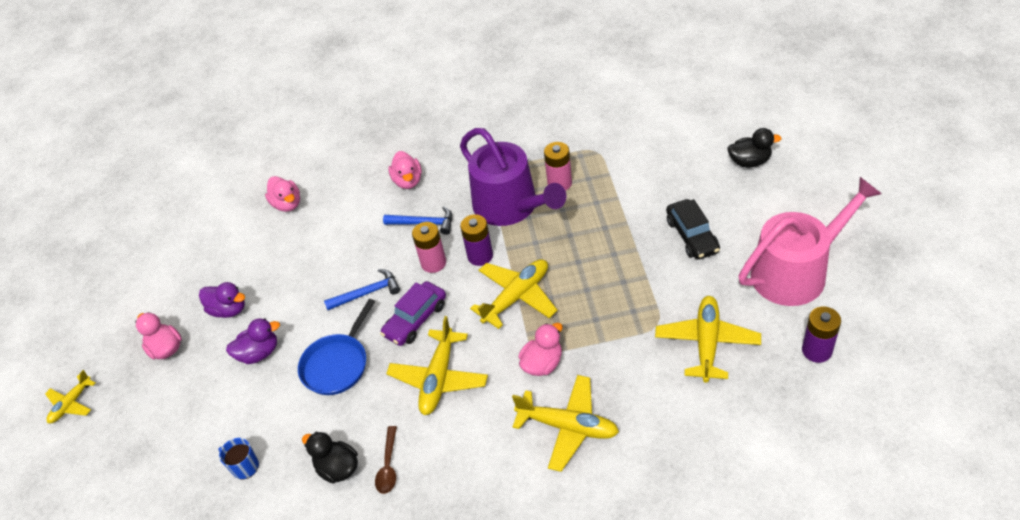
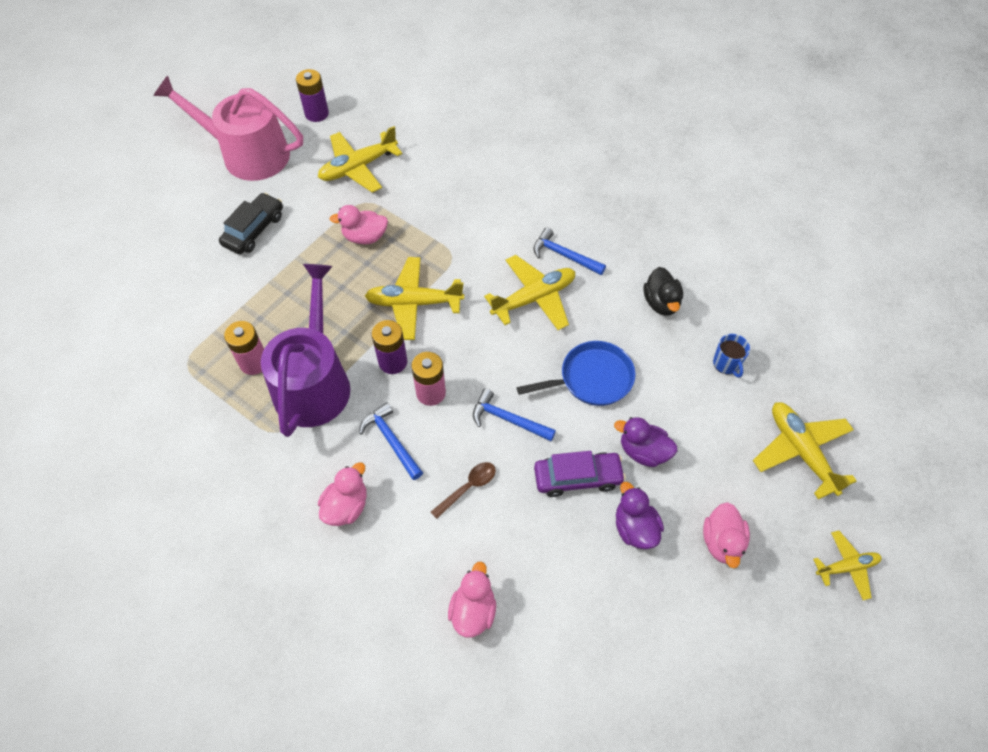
camera: 140 degrees left, 10 degrees up
(388, 466) = (627, 274): brown spoon -> brown spoon (468, 488)
(415, 319) = (499, 358): purple car -> purple car (577, 478)
(455, 433) = (564, 255): none -> blue hammer
(542, 363) = (460, 245): pink duck -> pink duck (365, 237)
(568, 426) = (496, 199): yellow plane -> yellow plane (801, 451)
(749, 161) = (131, 239): black duck -> none

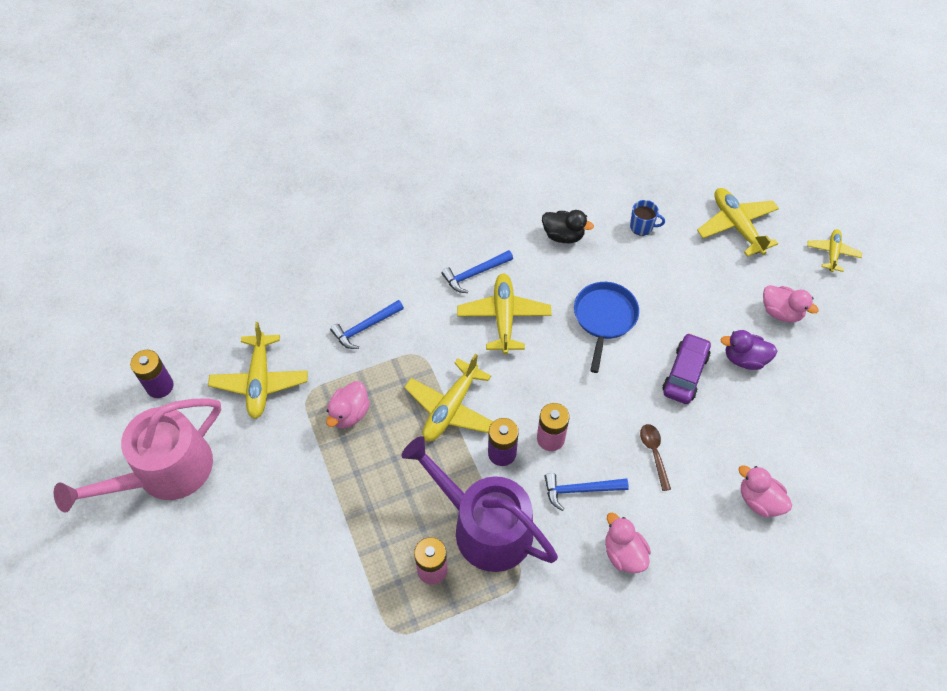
camera: 60 degrees left, 0 degrees up
(254, 230) = (272, 506): black car -> none
(508, 419) = (608, 394): blue hammer -> blue hammer (365, 327)
(643, 451) = (686, 319): purple duck -> none
(801, 451) = (737, 226): yellow plane -> yellow plane turned 60 degrees clockwise

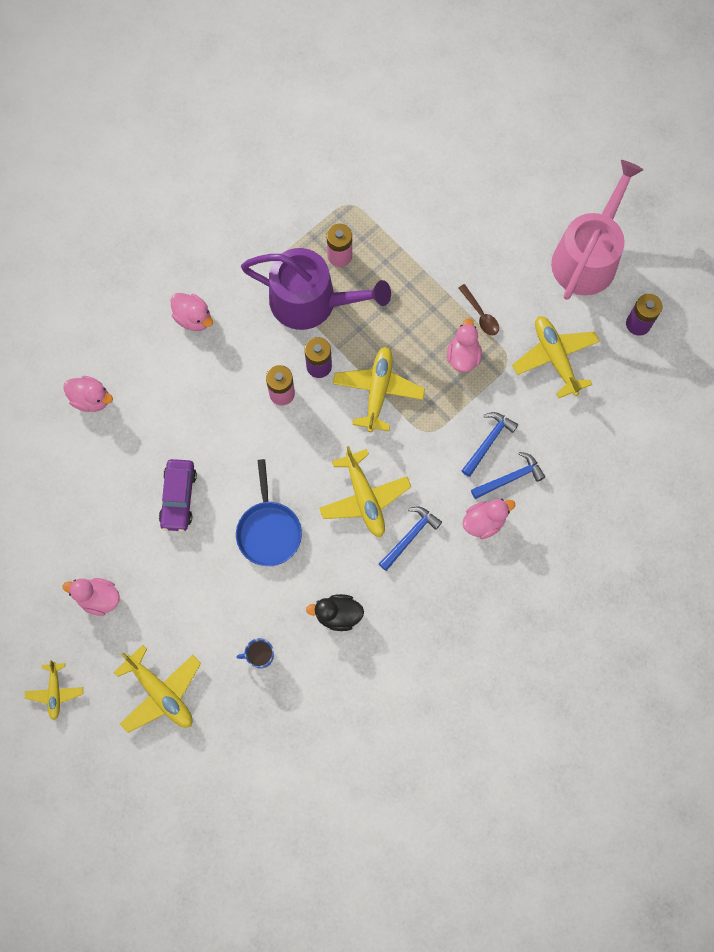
camera: 160 degrees right, 15 degrees up
(403, 265) = (484, 522): none -> pink duck
(580, 490) = (243, 357): blue hammer -> blue hammer (510, 478)
(654, 453) = (189, 410): brown spoon -> brown spoon (480, 315)
(744, 359) = (126, 532): purple duck -> none

